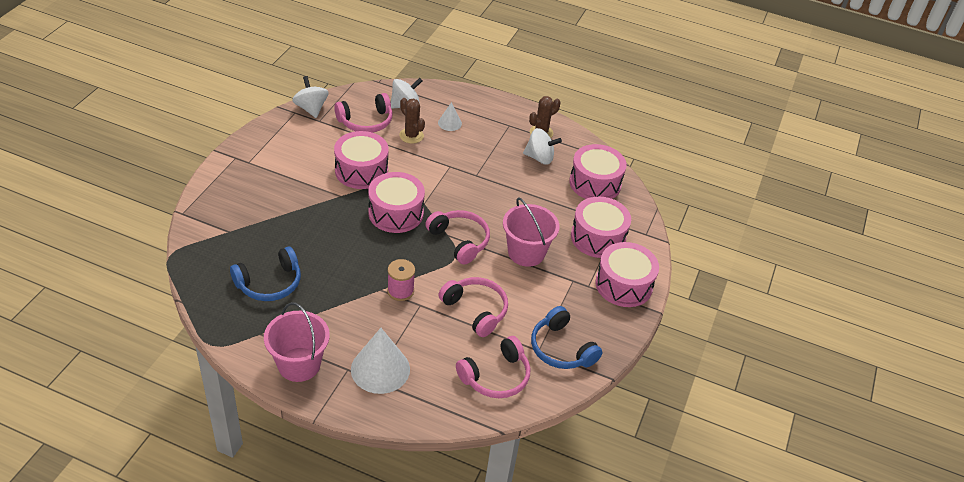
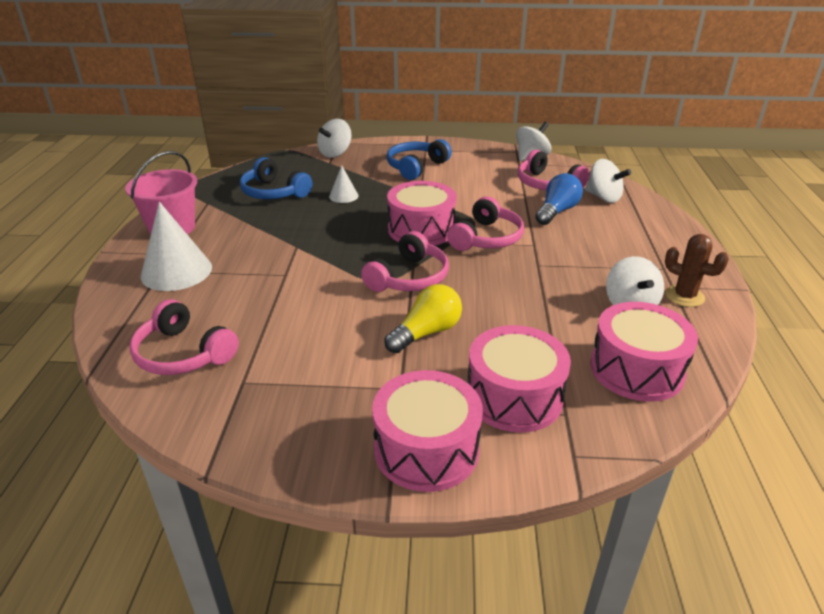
camera: 75 degrees right, 10 degrees down
(210, 222) = (335, 153): none -> white spinning top
(361, 171) = (468, 198): pink drum -> none
(400, 291) = (300, 258): pink spool -> none
(411, 136) = (557, 211): brown cactus -> blue light bulb
(449, 123) = (610, 228): white cone -> white cone (343, 196)
(475, 310) = (294, 314): pink headphones -> pink headphones (486, 238)
(526, 253) = (426, 333): pink bucket -> yellow light bulb
(561, 348) = (253, 404): blue headphones -> blue headphones (416, 167)

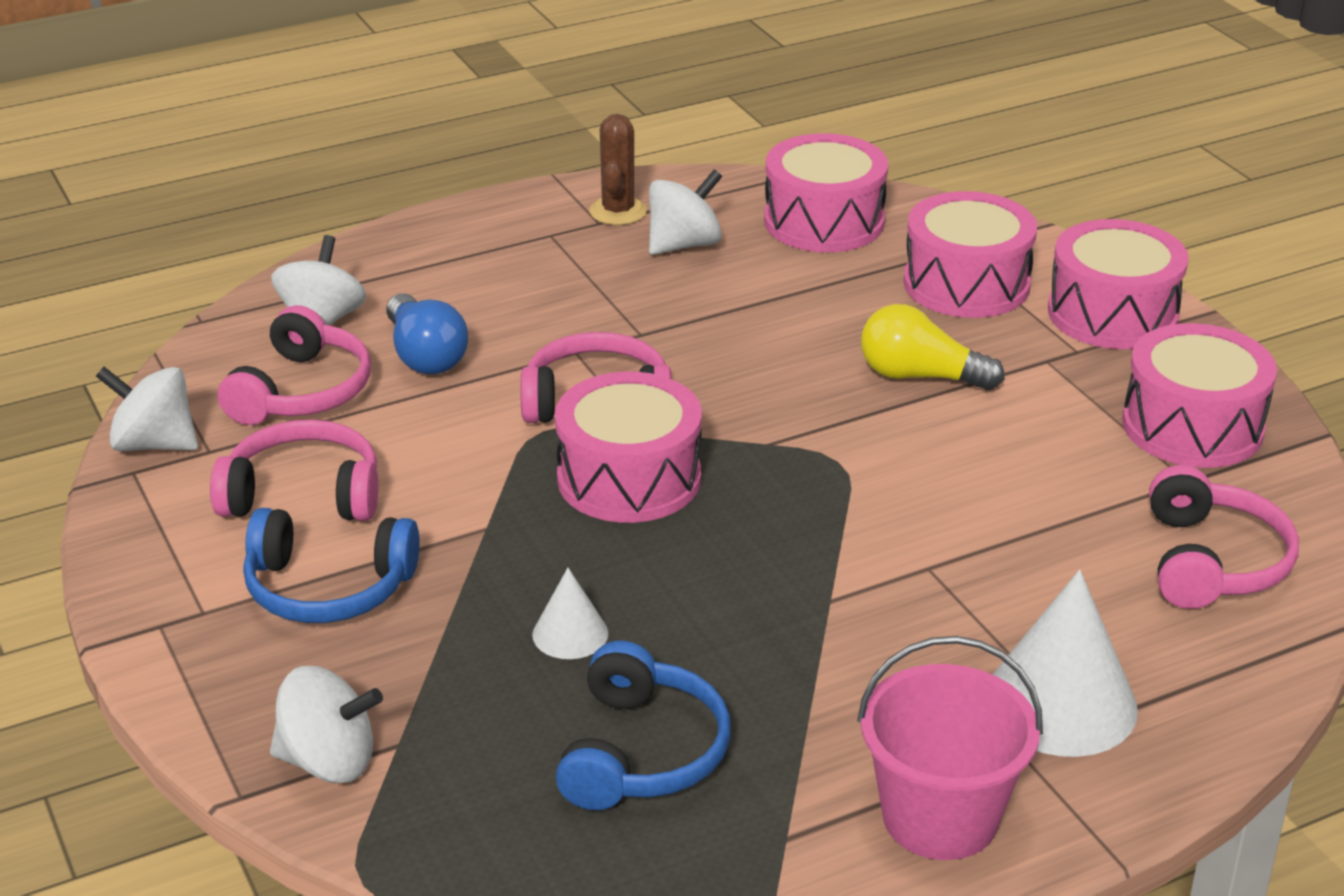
camera: 120 degrees left, 0 degrees up
(280, 413) = (1192, 426): none -> pink drum
(409, 277) = (801, 437): pink headphones -> pink headphones (303, 494)
(557, 211) = (425, 356): blue light bulb -> blue light bulb turned 120 degrees counterclockwise

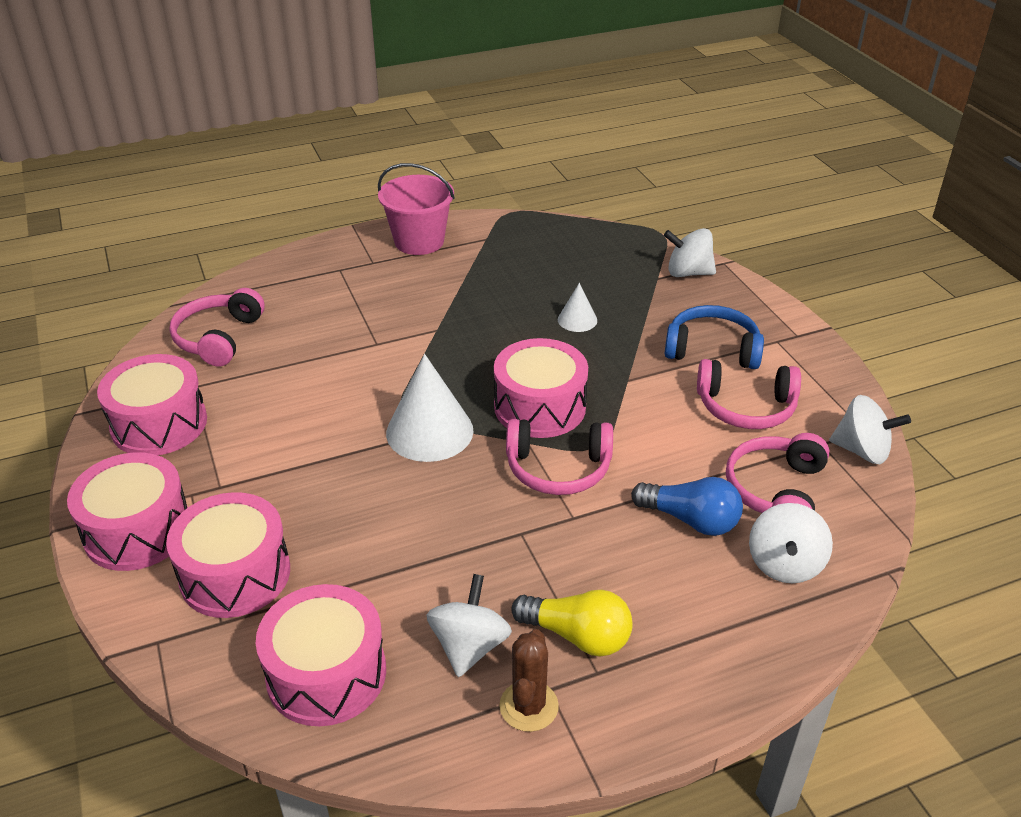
camera: 175 degrees left, 5 degrees up
(425, 356) = (690, 520): blue light bulb -> blue light bulb turned 135 degrees clockwise
(641, 752) = (544, 269): blue headphones -> none
(684, 244) = (469, 646): white spinning top -> white spinning top turned 135 degrees clockwise
(920, 376) = (320, 477): yellow light bulb -> yellow light bulb (577, 636)
(1060, 703) = (343, 278): white cone -> white cone (429, 431)

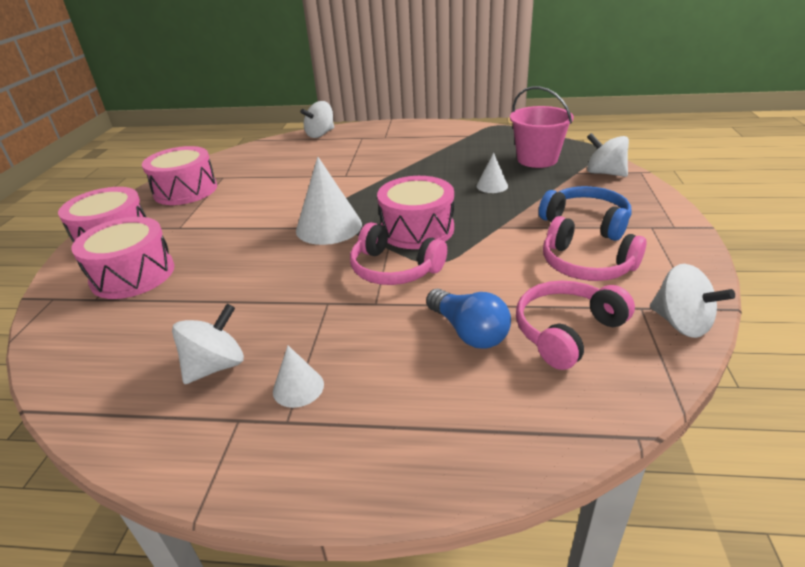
camera: 30 degrees right, 5 degrees down
(219, 338) = (261, 158): pink headphones -> none
(326, 673) = (112, 350): pink drum -> none
(419, 241) = (423, 131): pink bucket -> pink bucket (537, 159)
(529, 706) = (210, 426): brown cactus -> none
(577, 636) = (298, 387): yellow light bulb -> white cone
(784, 564) = (528, 393): white spinning top -> white spinning top (320, 134)

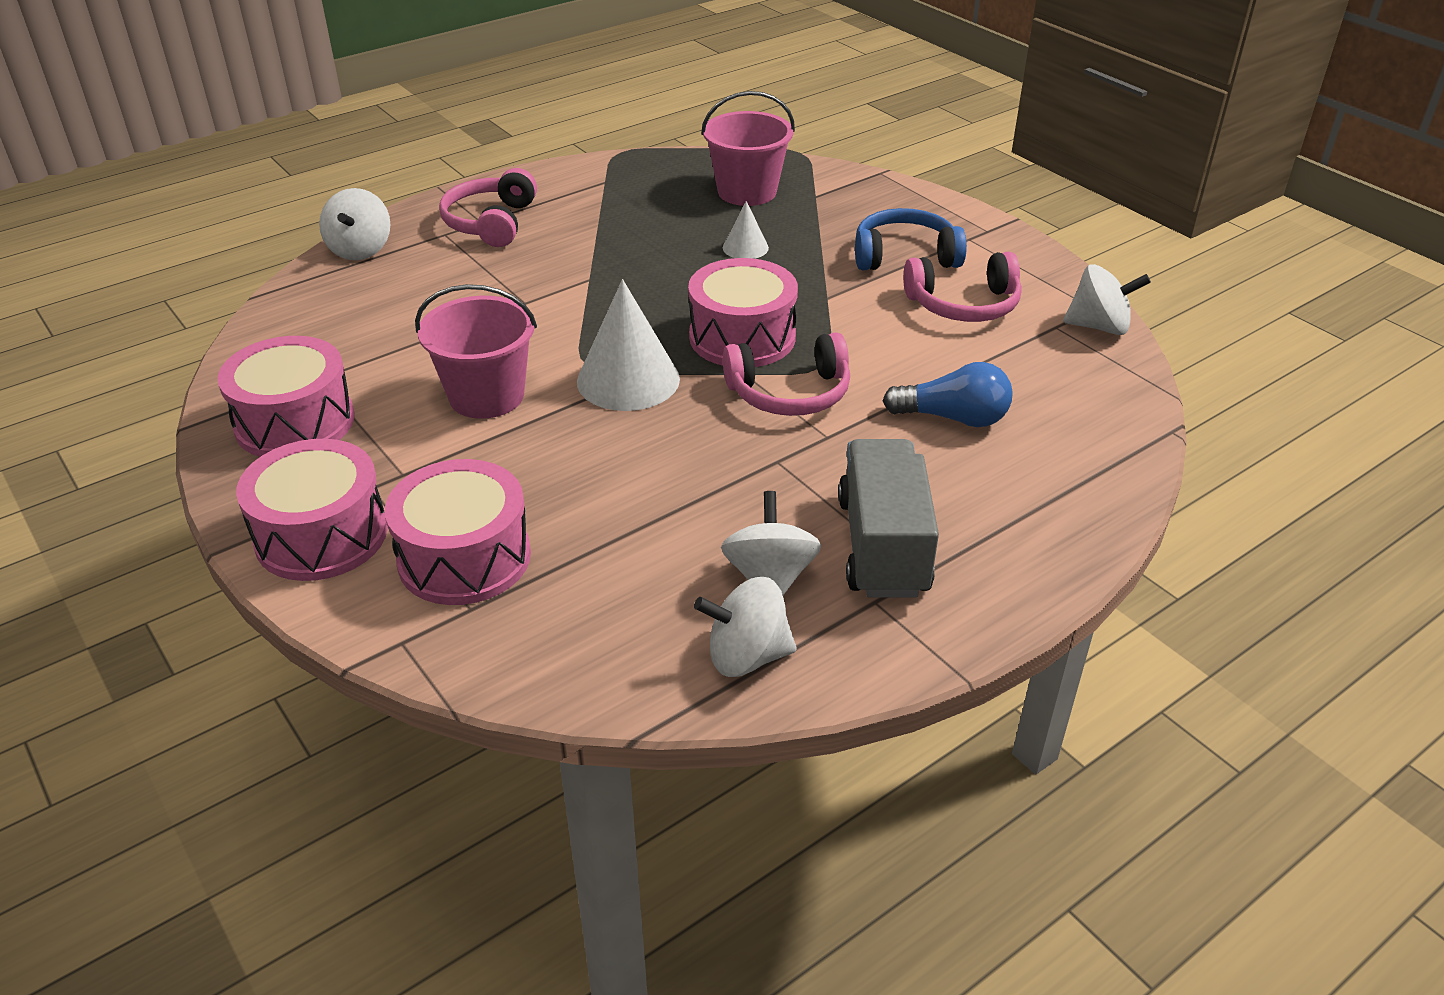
camera: 45 degrees left, 5 degrees up
(262, 209) = (486, 396): none -> pink bucket
(298, 387) = (883, 546): white cone -> grey truck
(567, 331) = (1028, 376): pink headphones -> pink headphones (491, 223)
(604, 173) = (846, 187): white spinning top -> white spinning top (747, 656)

